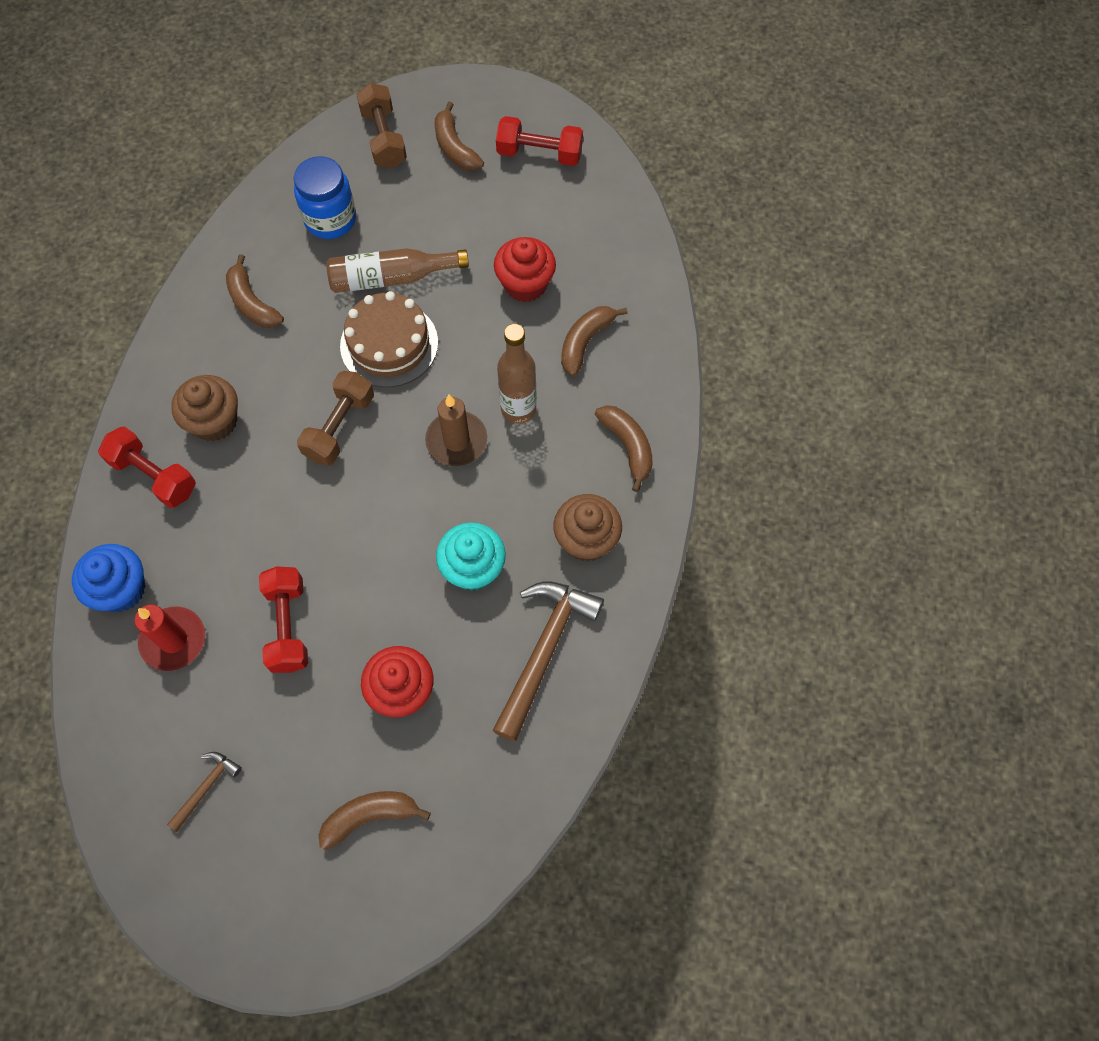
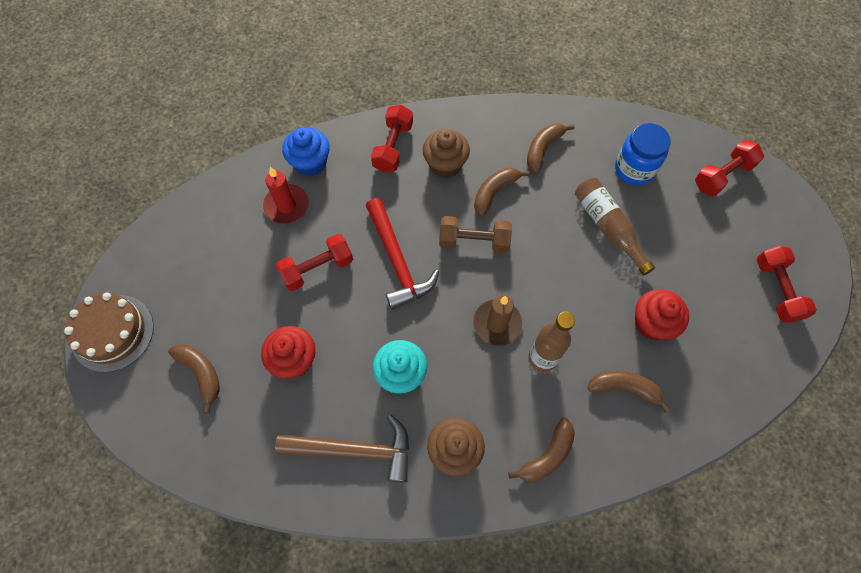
camera: 70 degrees right, 0 degrees up
(206, 788) = (196, 265): brown hammer -> none
(323, 524) = (397, 261): none -> red hammer
(383, 138) = (722, 175): brown dumbbell -> red dumbbell
(389, 344) = (553, 247): brown cake -> brown cake (112, 333)
(455, 147) = (744, 226): brown banana -> brown banana (494, 192)

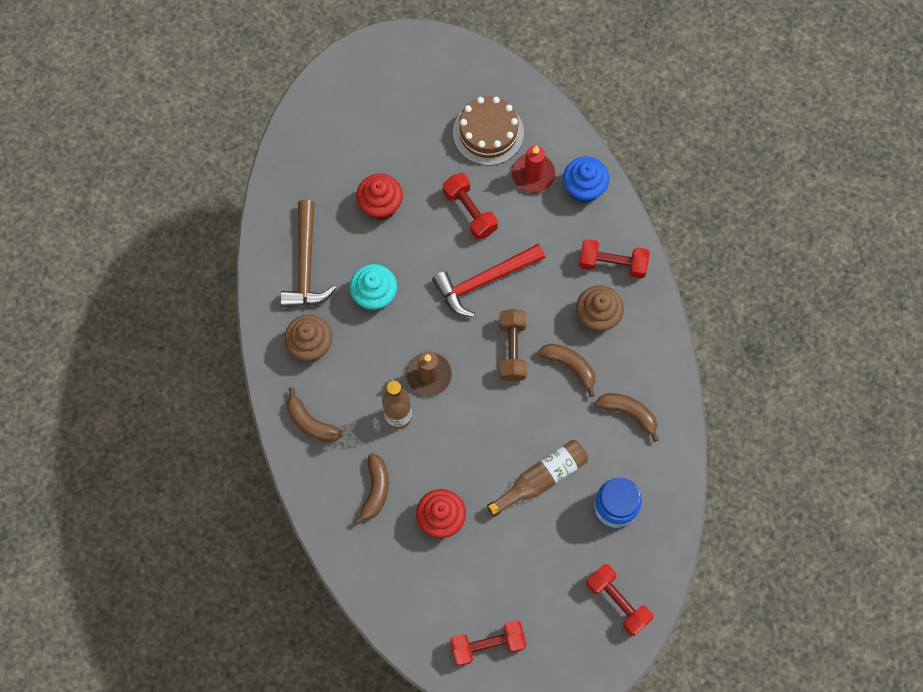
camera: 85 degrees right, 5 degrees up
(112, 333) = (393, 56): brown cake -> brown cake (488, 133)
(201, 373) = (363, 133): brown banana -> none

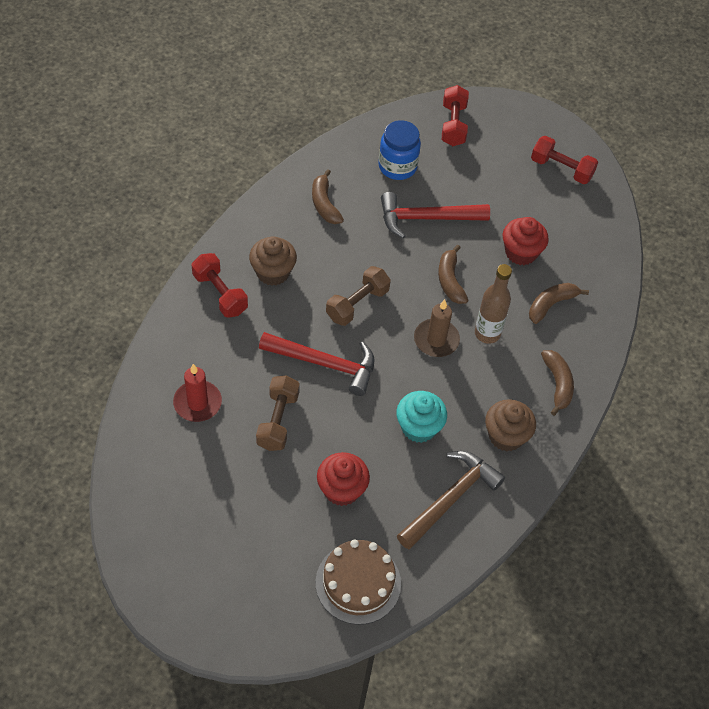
camera: 140 degrees left, 15 degrees down
(470, 211) = (278, 420): red dumbbell -> brown dumbbell
(488, 133) = (192, 466): brown cake -> brown cake (358, 583)
(541, 478) = (427, 218): brown bottle -> red hammer
(570, 366) = (329, 261): brown banana -> brown banana (450, 280)
(584, 188) = (174, 359): blue cupcake -> none

